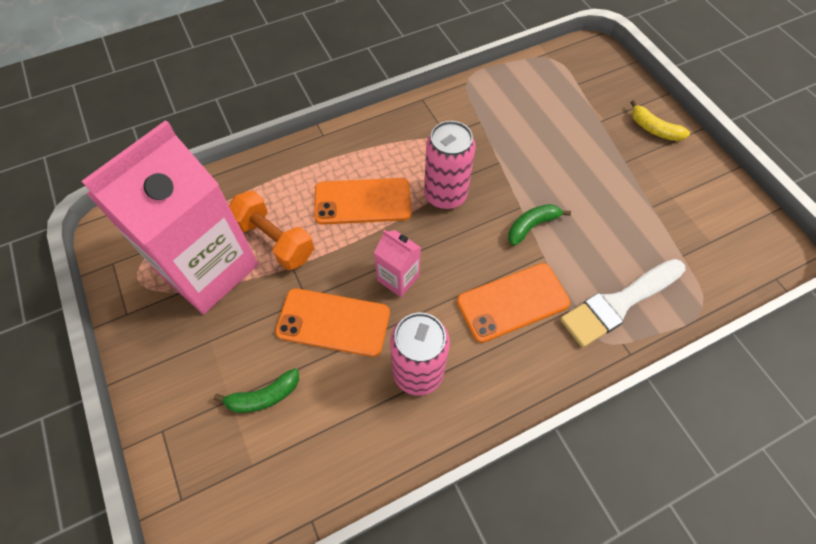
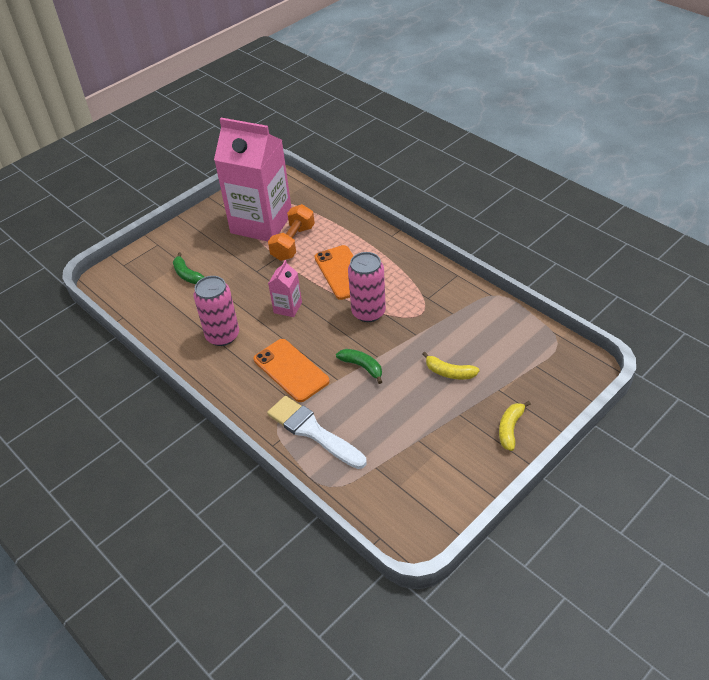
camera: 75 degrees right, 15 degrees down
(333, 322) = (244, 288): orange phone -> none
(566, 151) = (449, 372): none -> yellow banana

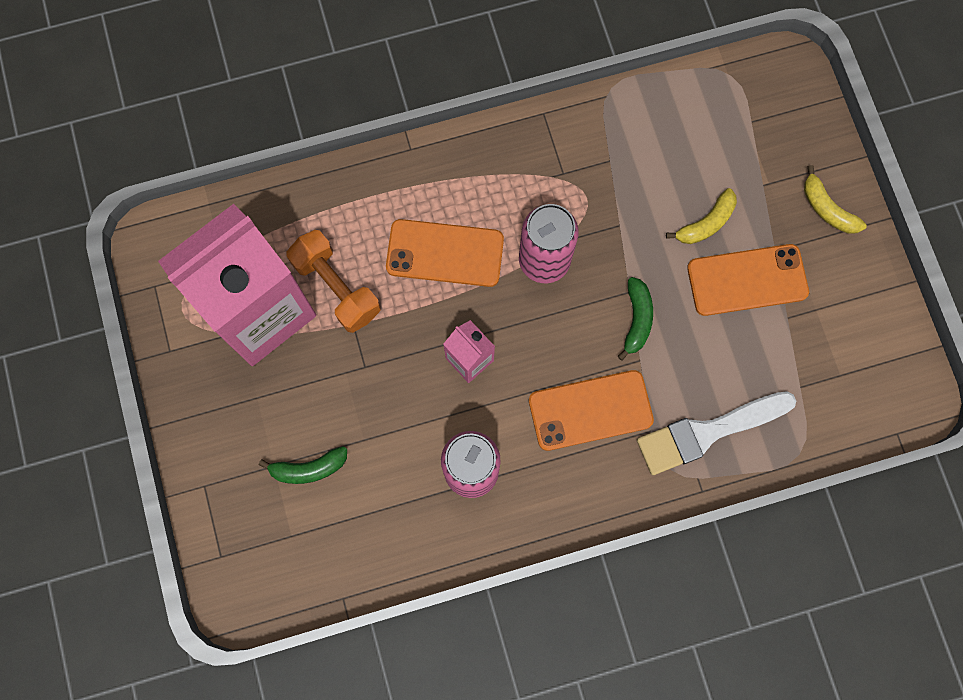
camera: 65 degrees left, 30 degrees up
(362, 367) = (636, 319): green banana -> green banana turned 120 degrees clockwise
(428, 408) = (747, 280): none -> orange phone

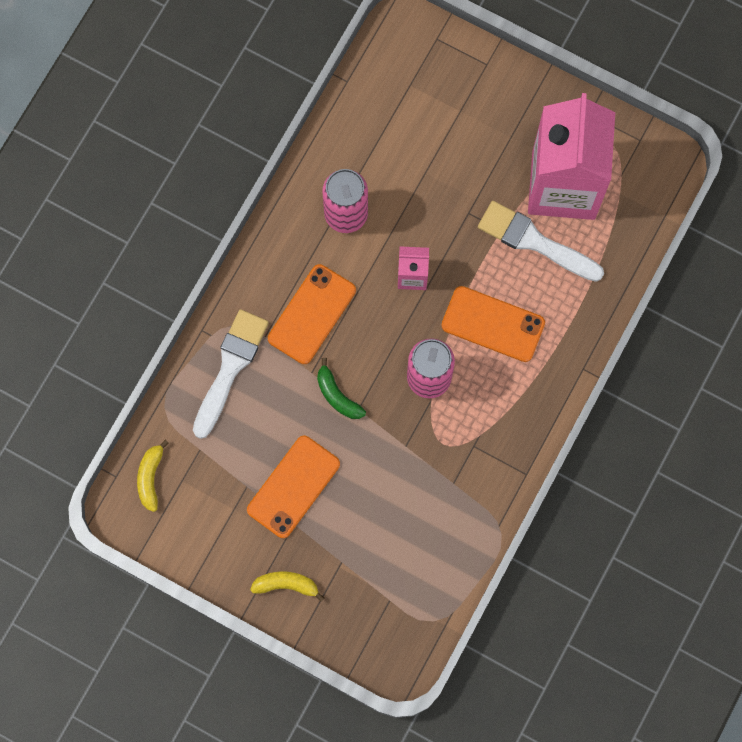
camera: 135 degrees right, 0 degrees up
(308, 468) = (439, 128): green banana -> none
(336, 287) = (534, 241): orange dumbbell -> white brush
(445, 253) = (493, 324): orange phone -> orange phone turned 60 degrees clockwise
(706, 223) = (353, 499): yellow banana -> yellow banana (151, 477)

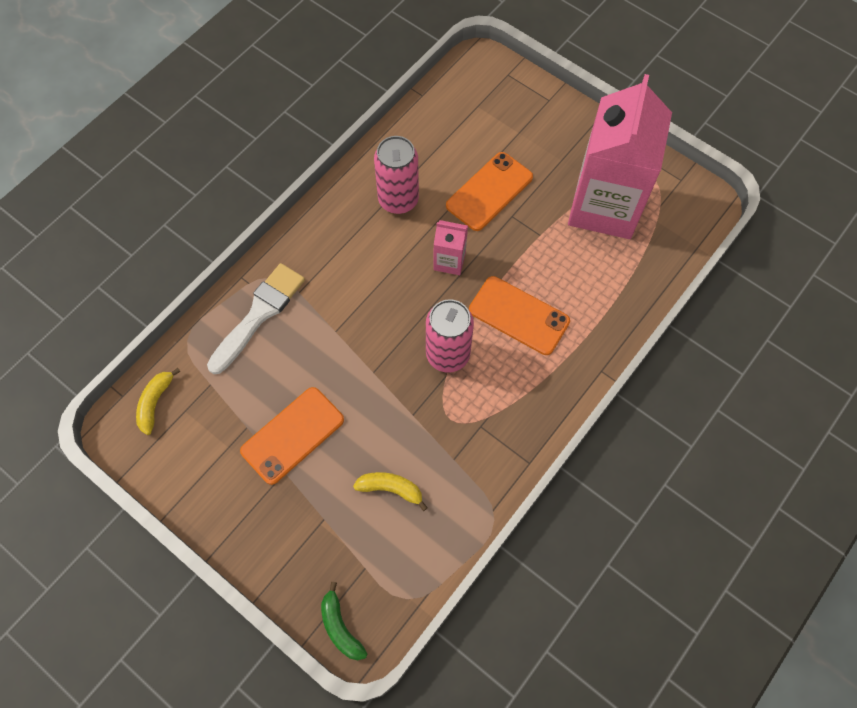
camera: 10 degrees right, 10 degrees down
(286, 585) = (262, 533): yellow banana -> yellow banana (391, 489)
(312, 314) = (347, 279): orange phone -> orange phone (489, 191)
(337, 395) = (355, 356): green banana -> green banana (340, 627)
(534, 241) = (570, 249): white brush -> none

